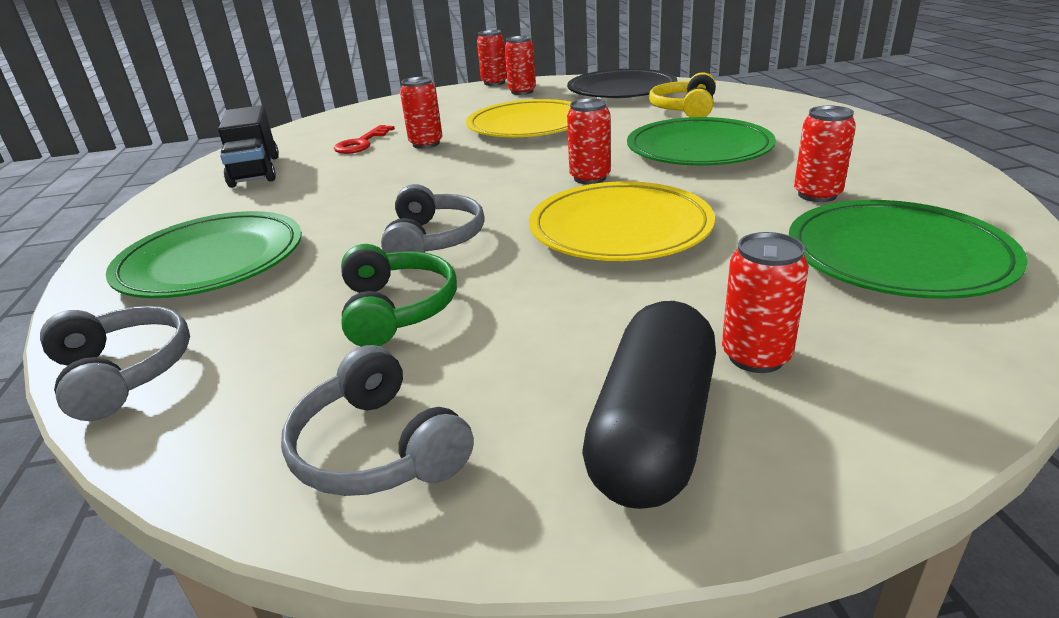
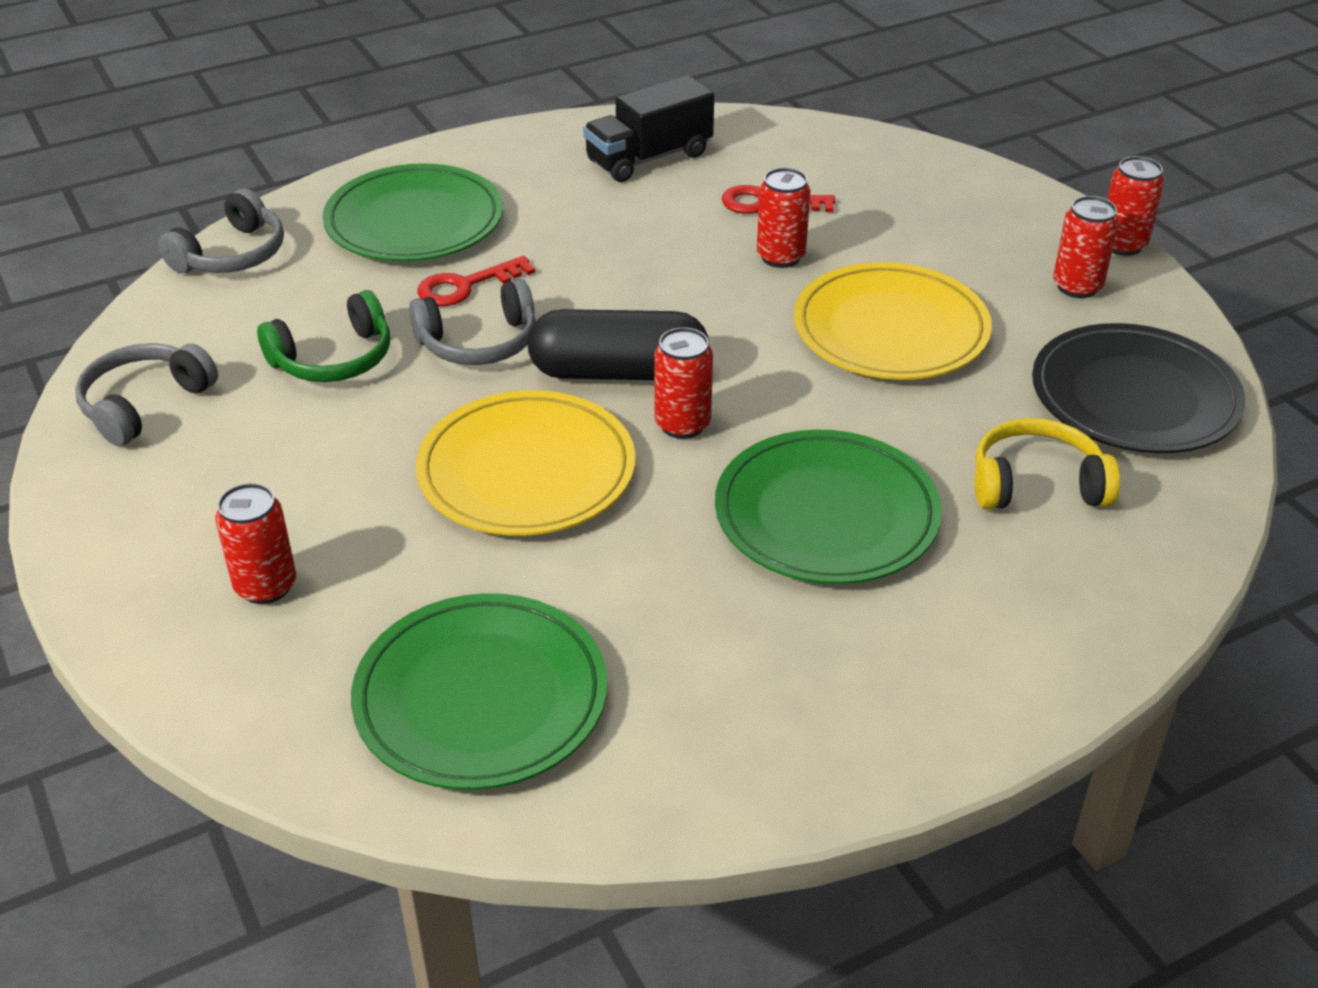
camera: 70 degrees right, 10 degrees up
(344, 242) = (466, 286): none -> red key
(653, 431) = (162, 534): black capsule -> black capsule (618, 372)
(817, 195) = (663, 637): red can -> none

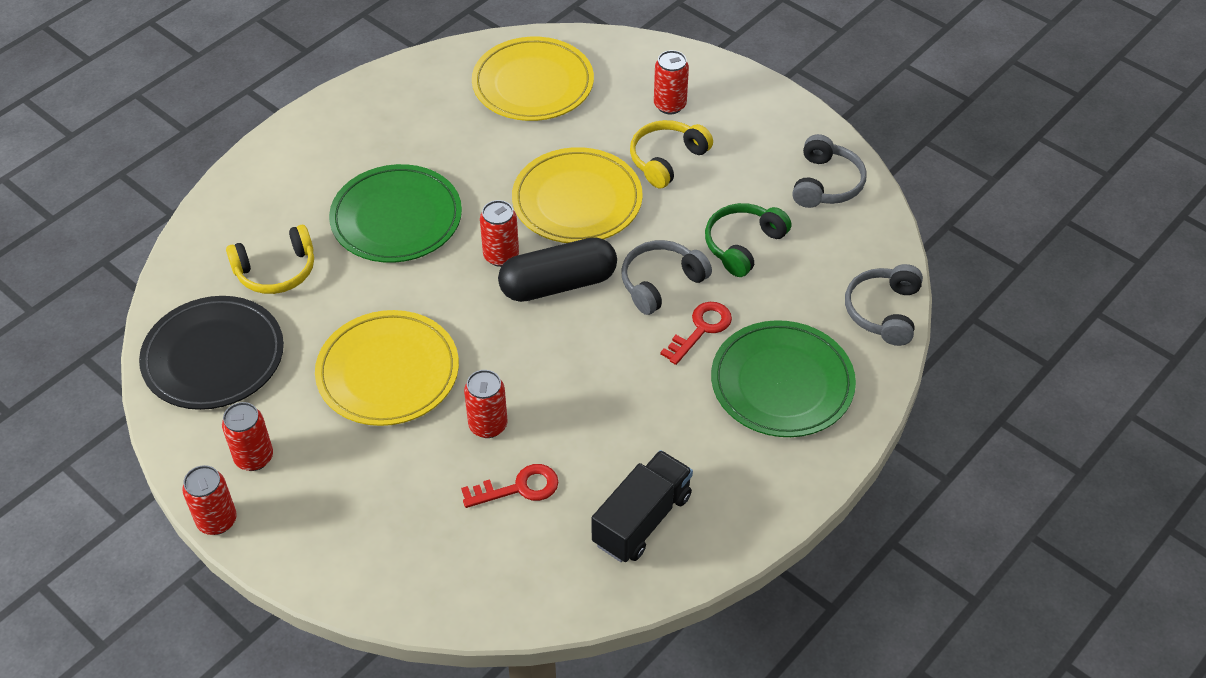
camera: 160 degrees right, 10 degrees up
(344, 496) = (667, 160): none -> yellow headphones
(481, 698) = (533, 84): green plate -> yellow plate

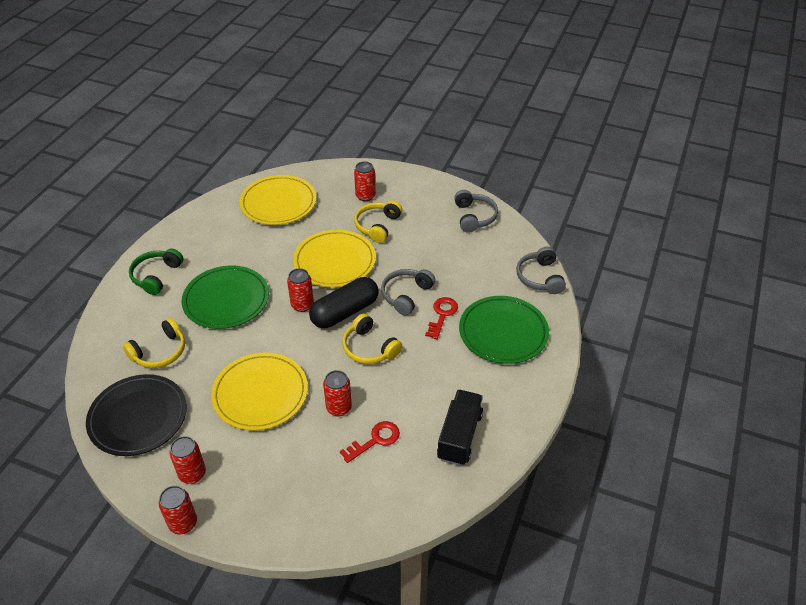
camera: 20 degrees left, 5 degrees down
(570, 349) = (369, 348): none -> yellow headphones
(743, 245) = (444, 262): green headphones -> green headphones (156, 276)

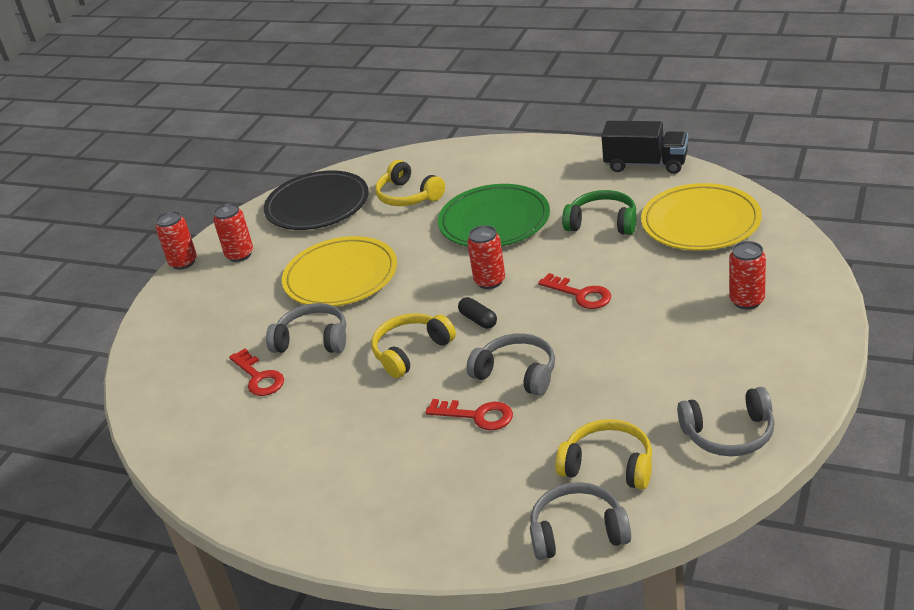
camera: 95 degrees right, 10 degrees down
(156, 276) = (531, 164): green headphones -> green headphones (602, 223)
(335, 261) = (580, 295): yellow plate -> red key
(339, 408) = (312, 340): red can -> grey headphones
(345, 312) = (478, 320): black capsule -> black capsule, size x0.45
(377, 226) = (673, 324): yellow headphones -> yellow headphones (608, 465)
(459, 436) = (251, 453): black truck -> black truck (646, 164)
(503, 332) = (441, 488): green plate -> none

